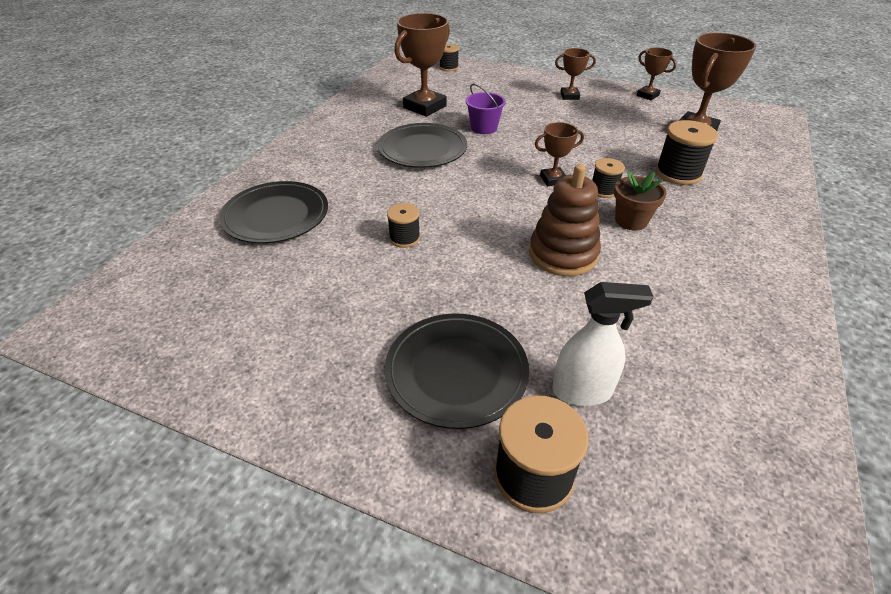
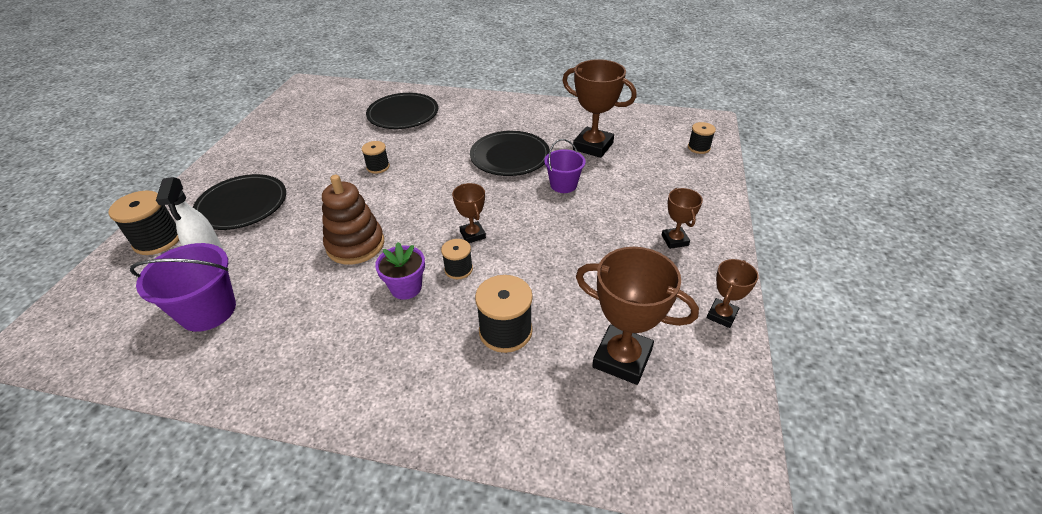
camera: 80 degrees right, 0 degrees up
(631, 221) = (406, 288): brown flower pot -> purple flower pot
(685, 375) = (208, 311): none -> purple bucket

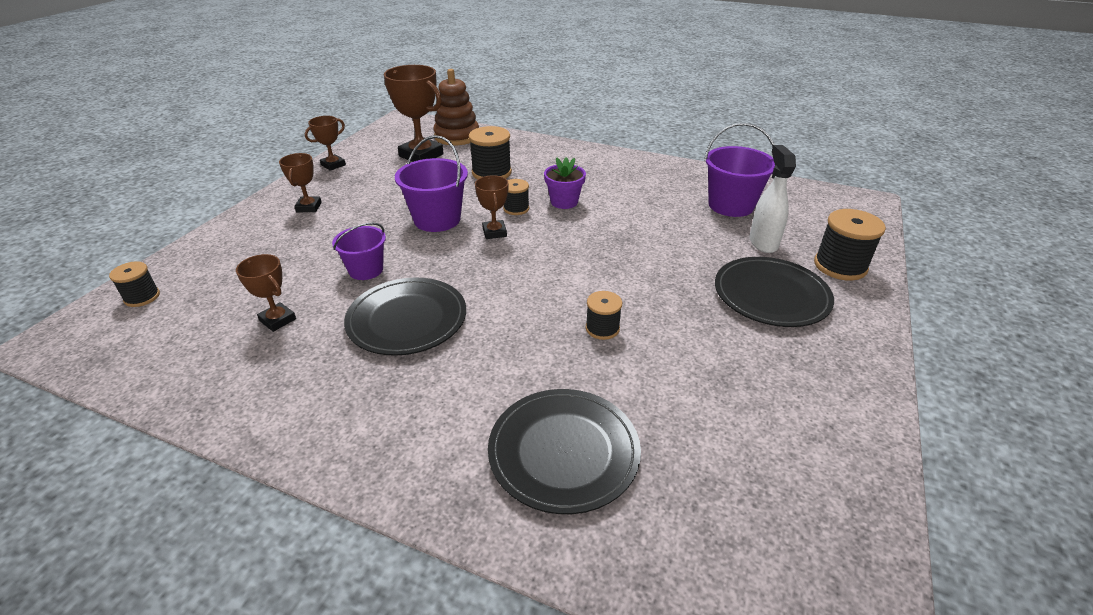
camera: 170 degrees left, 5 degrees down
(355, 245) = (615, 237): brown stacking toy -> brown stacking toy (457, 136)
(535, 242) = (437, 219): none -> purple bucket
(593, 146) = (278, 320): brown trophy -> brown trophy, size x0.55

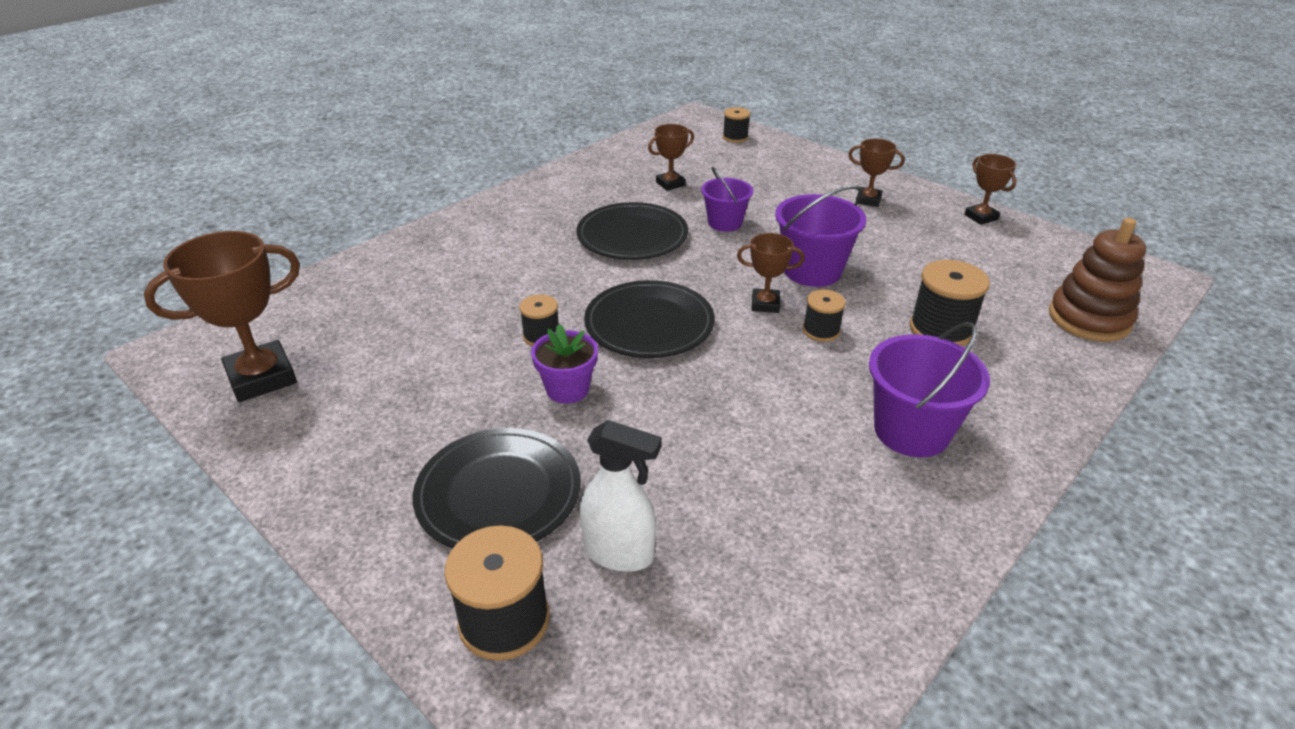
camera: 110 degrees right, 0 degrees up
(421, 155) = (1009, 279): brown trophy -> brown trophy (262, 377)
(563, 452) = (423, 281): black plate -> black plate (649, 324)
(564, 202) = (828, 376): purple flower pot -> purple flower pot (567, 389)
(731, 205) = (754, 571): purple bucket -> purple bucket (911, 431)

